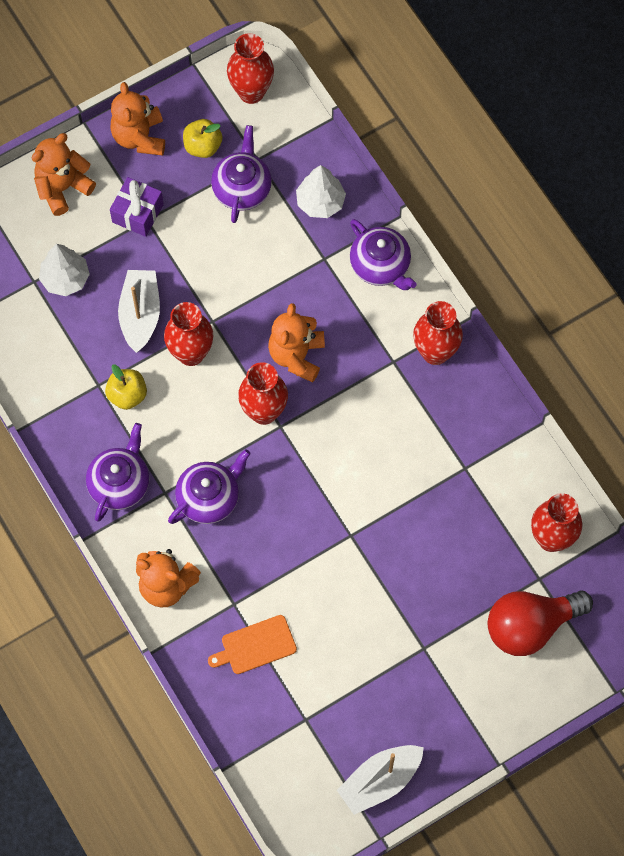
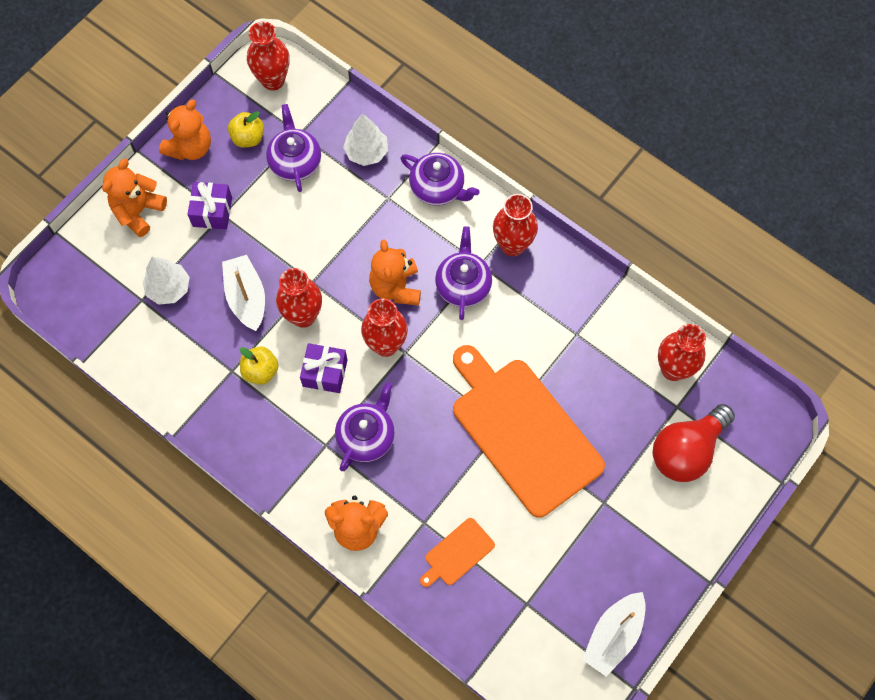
camera: 20 degrees left, 0 degrees up
(120, 483) = (282, 451): purple teapot -> purple teapot (463, 285)
(139, 137) = (190, 147): orange teddy bear -> orange teddy bear turned 120 degrees counterclockwise
(191, 419) = (325, 373): none -> purple gift
(370, 548) = (523, 431): none -> orange cutting board

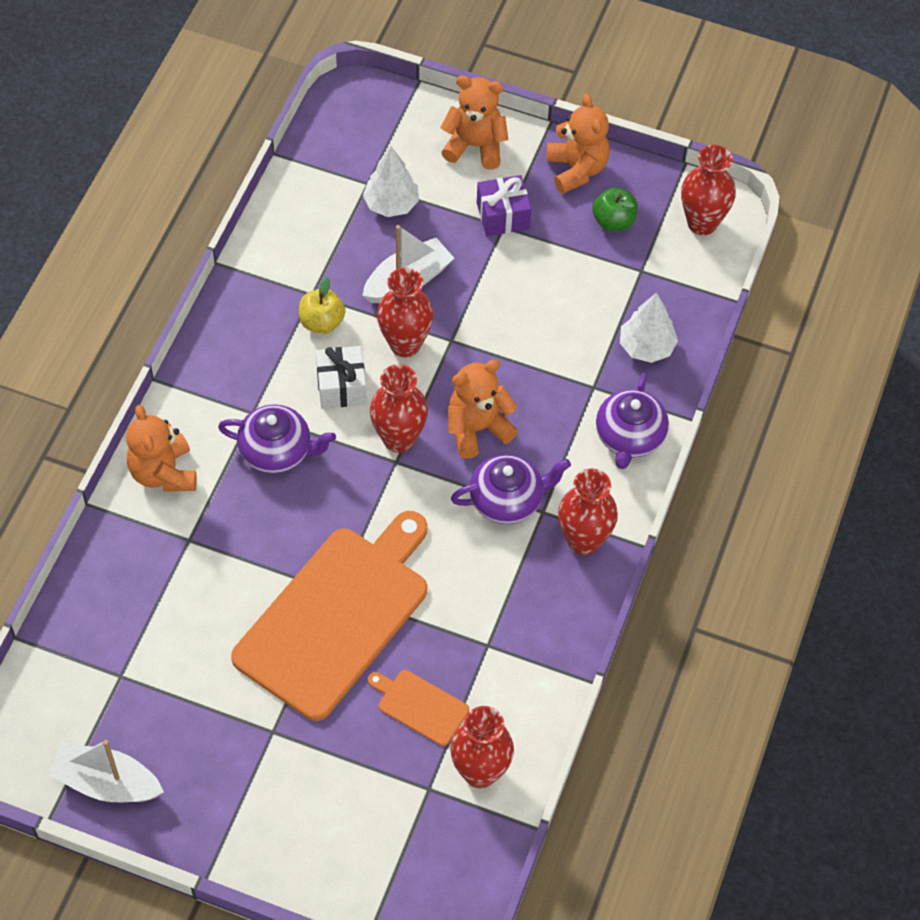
camera: 70 degrees right, 10 degrees down
(190, 147) = (576, 169): orange teddy bear -> orange teddy bear turned 120 degrees counterclockwise
(248, 138) = (613, 221): yellow apple -> green apple
(295, 162) = (601, 277): purple teapot -> none
(325, 373) = (341, 386): purple gift -> white gift
(457, 553) = (161, 585): orange cutting board -> orange cutting board (420, 706)
(686, 450) = (372, 813): red light bulb -> none

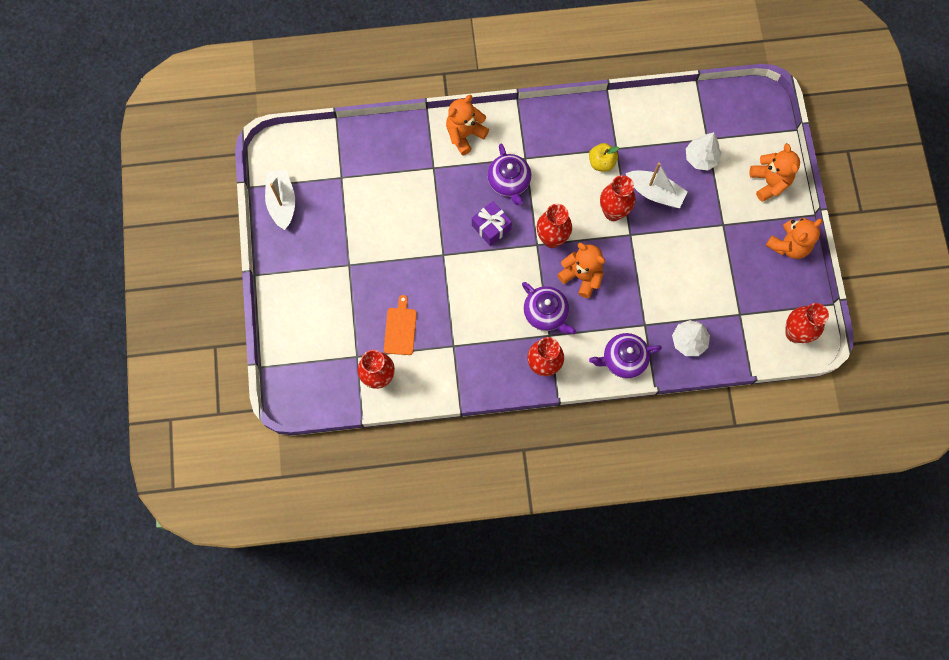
camera: 65 degrees right, 15 degrees up
(337, 616) = (429, 262): orange cutting board -> none
(341, 386) = (567, 193): white gift -> none
(503, 216) = (730, 221): purple gift -> purple gift (491, 227)
(613, 221) = (764, 283): green apple -> none

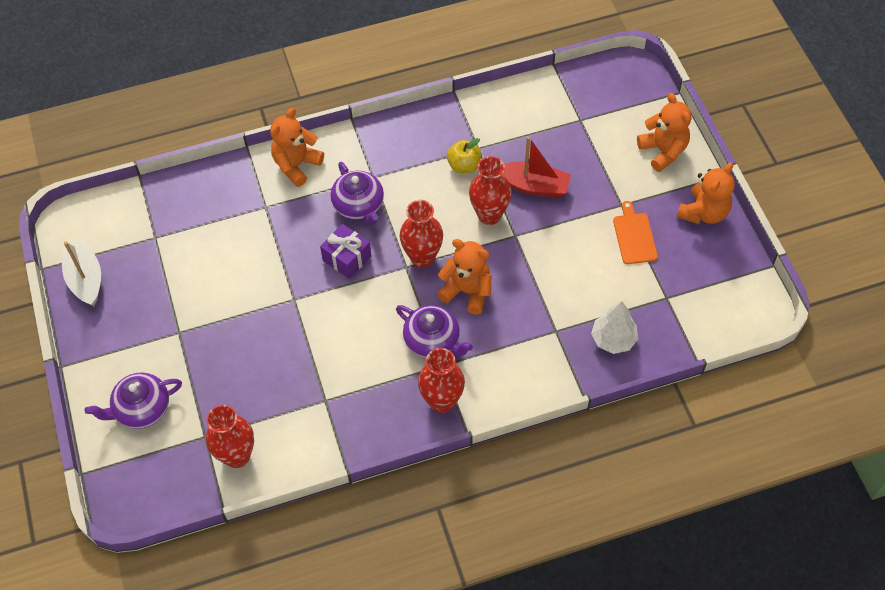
camera: 10 degrees left, 15 degrees down
(400, 329) = (255, 393): orange cutting board -> orange cutting board (634, 236)
(623, 359) = (539, 375): purple teapot -> purple teapot (142, 409)
(655, 193) = (533, 186): white boat -> red boat
(700, 158) = (578, 141): white tree -> none
(795, 333) = (737, 306): red vase -> none

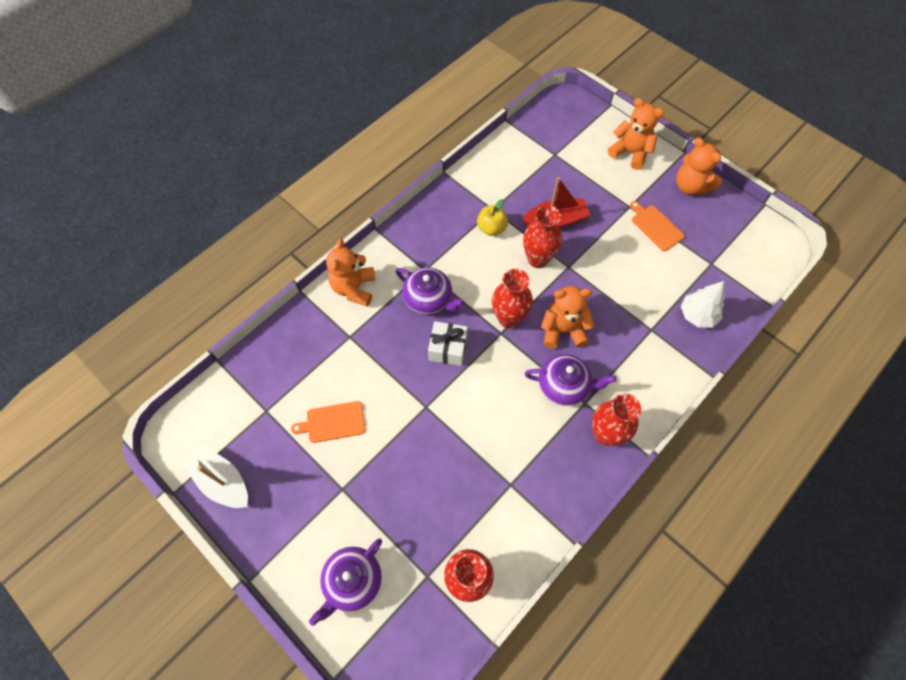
camera: 30 degrees left, 5 degrees up
(205, 274) = (333, 422): none -> orange cutting board
(347, 258) = (448, 349): purple gift -> white gift
(703, 212) = (691, 186): orange teddy bear -> orange teddy bear turned 135 degrees clockwise

